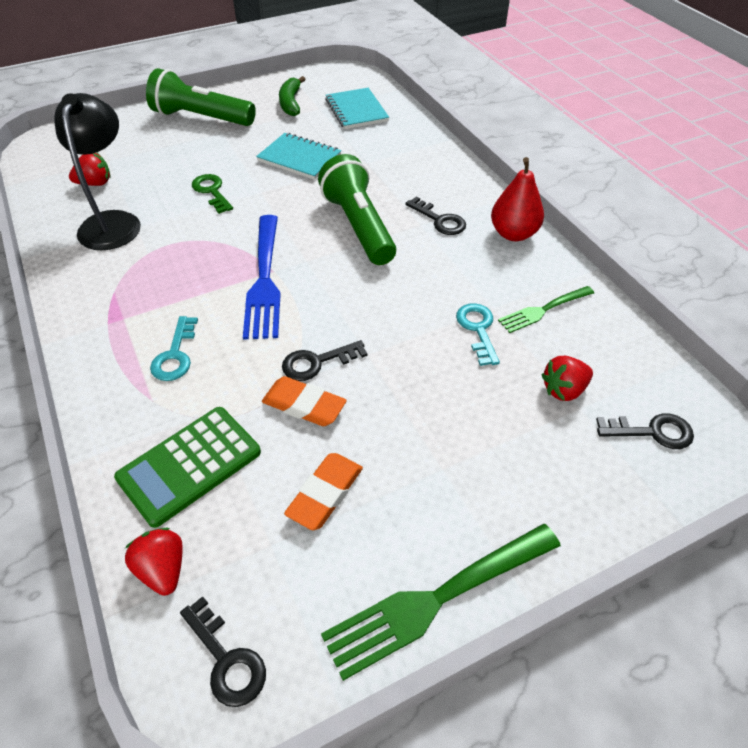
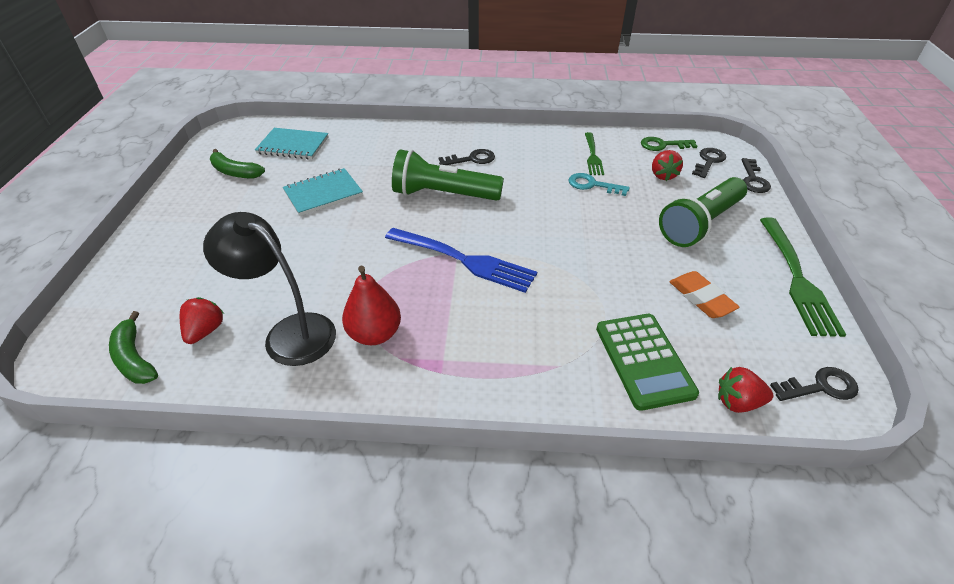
camera: 60 degrees left, 5 degrees down
(55, 169) = (134, 358): none -> green banana
(175, 355) = (516, 337): turquoise key -> none
(201, 118) = (185, 228): green flashlight -> green flashlight (700, 224)
(212, 191) = (313, 255): green key -> green key (663, 145)
(304, 405) = (615, 282): orange eraser -> none
(317, 362) = (577, 262): black key -> black key (753, 179)
(513, 234) = (513, 138): red pear -> red pear (374, 334)

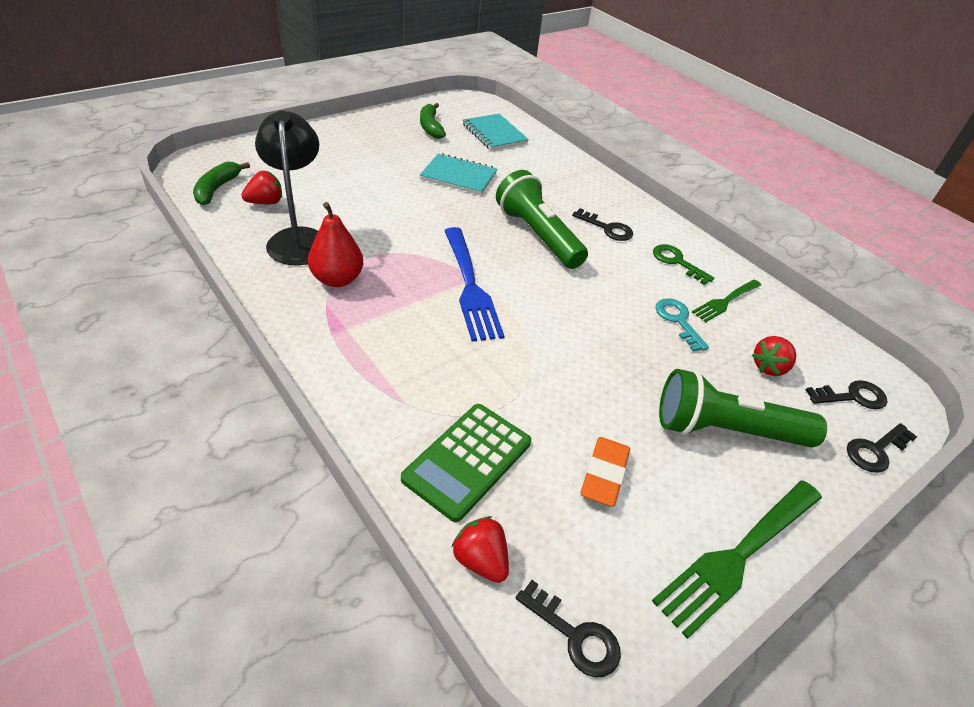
camera: 45 degrees right, 0 degrees up
(663, 145) = (825, 347): green key -> green key (677, 262)

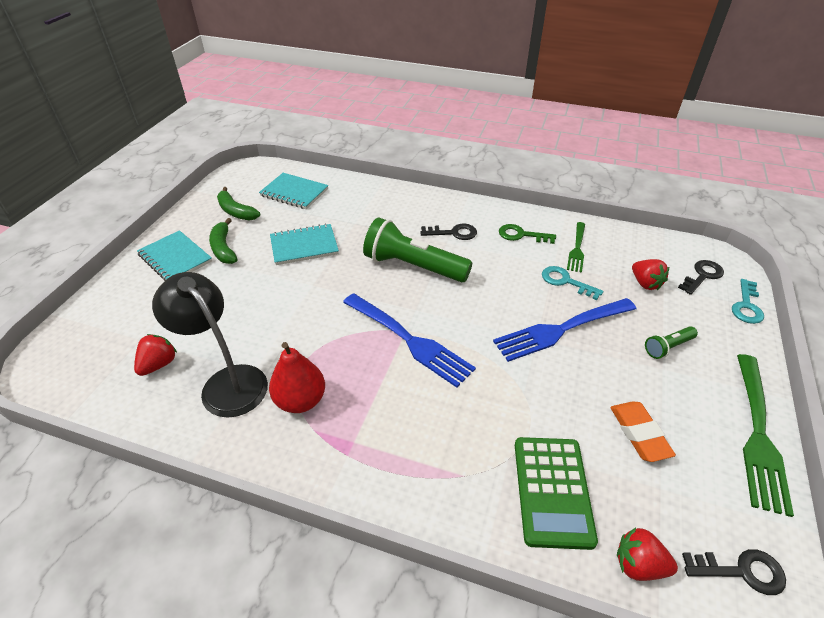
camera: 30 degrees left, 0 degrees up
(217, 189) = (94, 378): green banana -> green banana (224, 248)
(349, 139) = (175, 258): none -> turquoise notebook
(626, 354) = (562, 329): none -> blue fork
(725, 430) = (668, 347): green flashlight -> green flashlight, size x0.47
(769, 367) = (645, 283): red strawberry -> red strawberry turned 45 degrees counterclockwise
(876, 450) = (746, 306): black key -> turquoise key

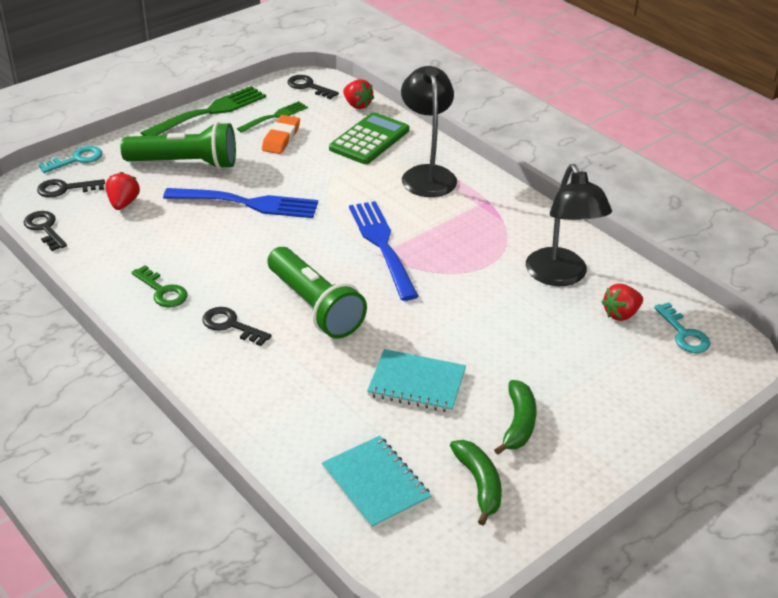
camera: 150 degrees left, 5 degrees down
(175, 258) = (585, 434): turquoise notebook -> none
(300, 400) = (504, 241): red pear -> none
(439, 461) = (427, 174): none -> black lamp
(566, 281) = (188, 232): turquoise key -> turquoise key (684, 333)
(577, 248) = (130, 254): green fork -> green fork (274, 117)
(656, 241) = (45, 229): none -> black key
(668, 347) = (185, 163): green flashlight -> green flashlight, size x2.13

